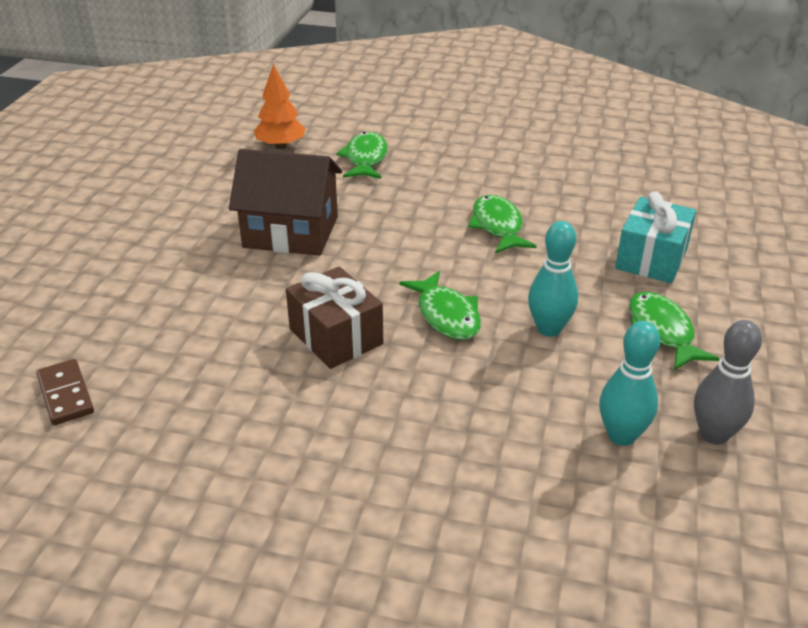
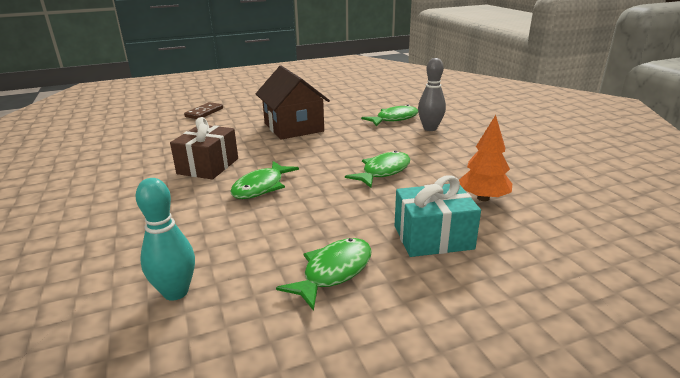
camera: 55 degrees right, 10 degrees down
(65, 395) = (113, 132): brown domino -> brown domino (204, 112)
(281, 146) = (370, 100): orange tree -> orange tree (483, 198)
(549, 329) = (283, 224): turquoise bowling pin -> none
(714, 434) = (208, 342): grey bowling pin -> grey bowling pin (430, 128)

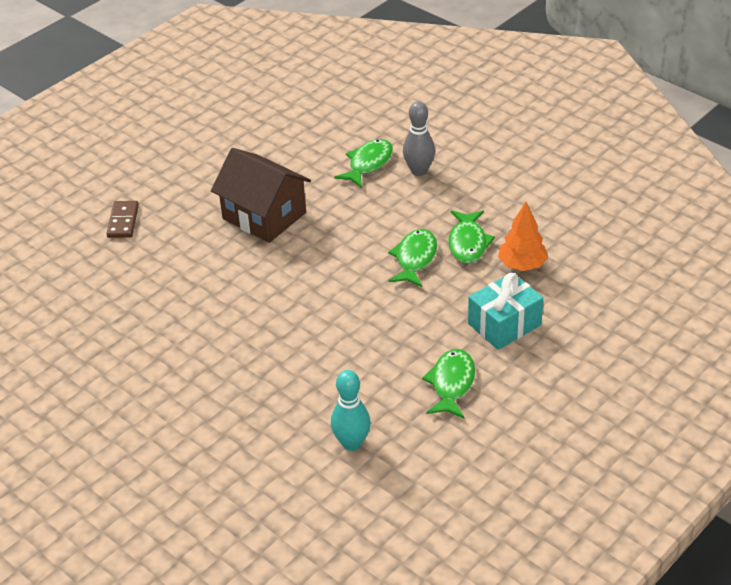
camera: 25 degrees left, 15 degrees up
(208, 166) = (232, 310): brown gift -> none
(261, 187) = (315, 319): green fish -> green fish (468, 243)

